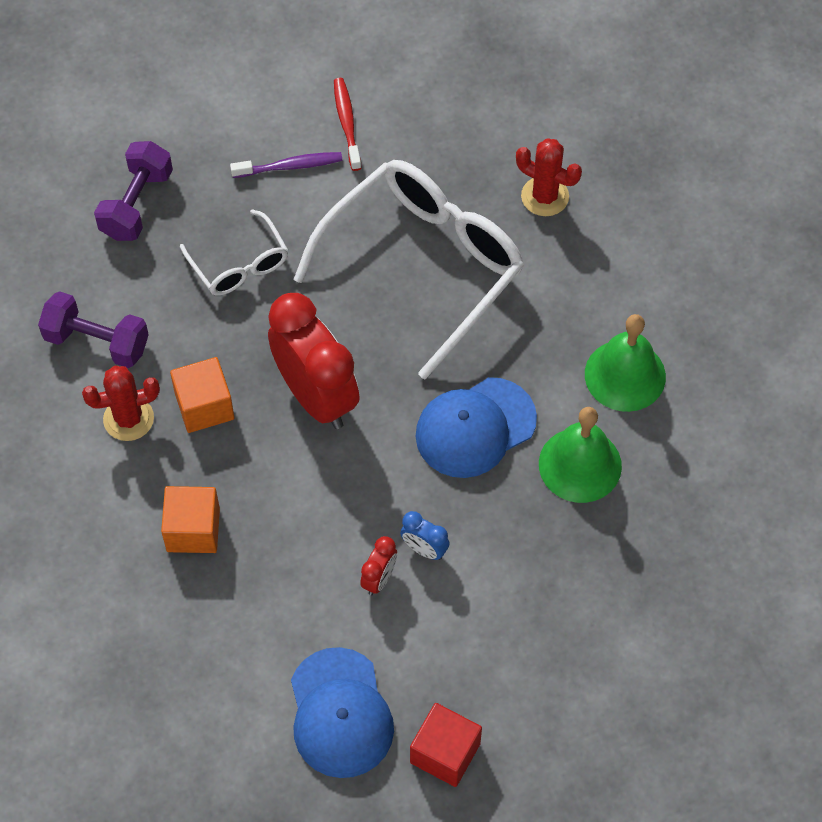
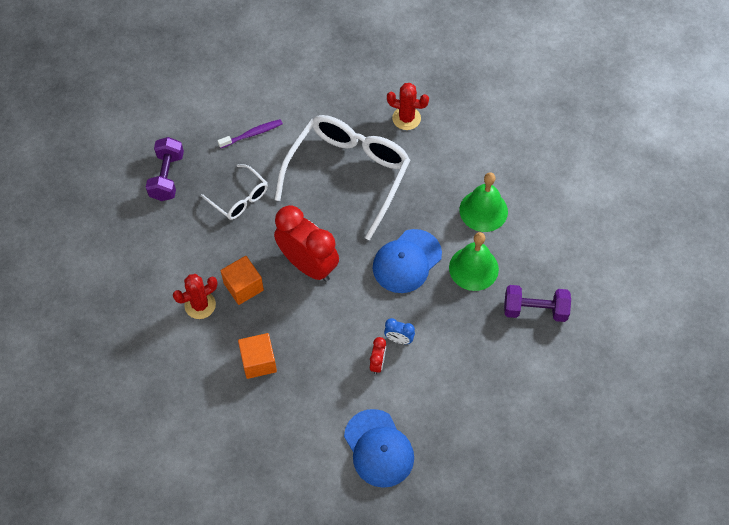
camera: 15 degrees left, 0 degrees up
(97, 342) = (167, 264): purple dumbbell -> purple dumbbell (535, 310)
(347, 123) = (278, 101): red toothbrush -> none
(445, 753) = (447, 456): red cube -> none

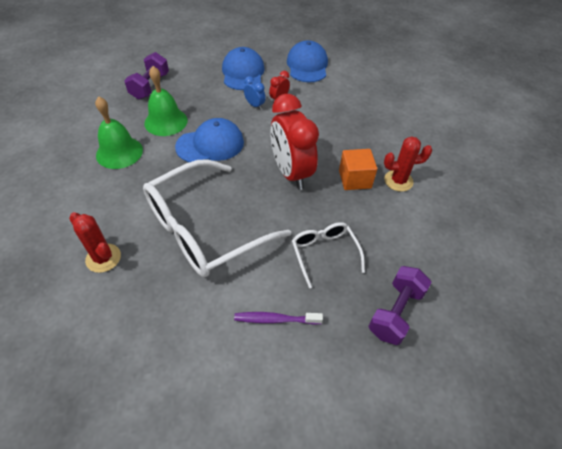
camera: 155 degrees left, 10 degrees down
(258, 362) = (364, 130): orange cube -> none
(449, 390) = (243, 73): none -> blue cap
(535, 310) = (150, 86): purple dumbbell -> purple dumbbell turned 75 degrees clockwise

